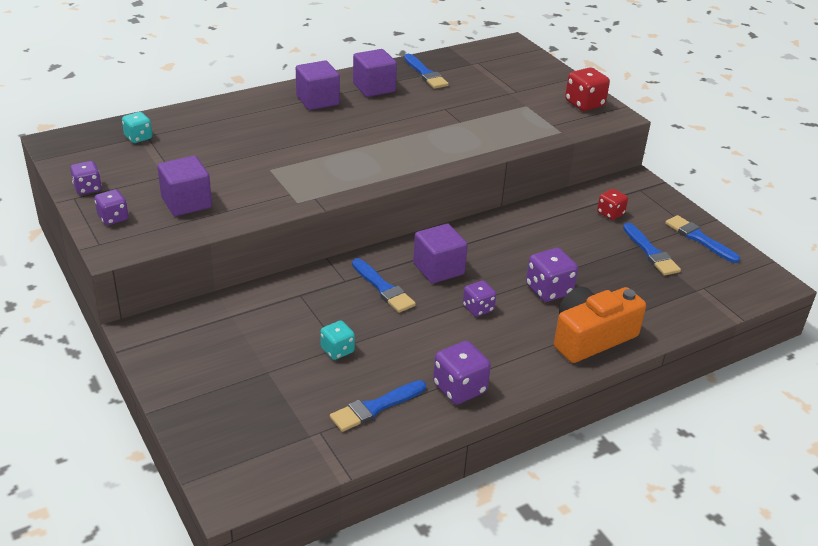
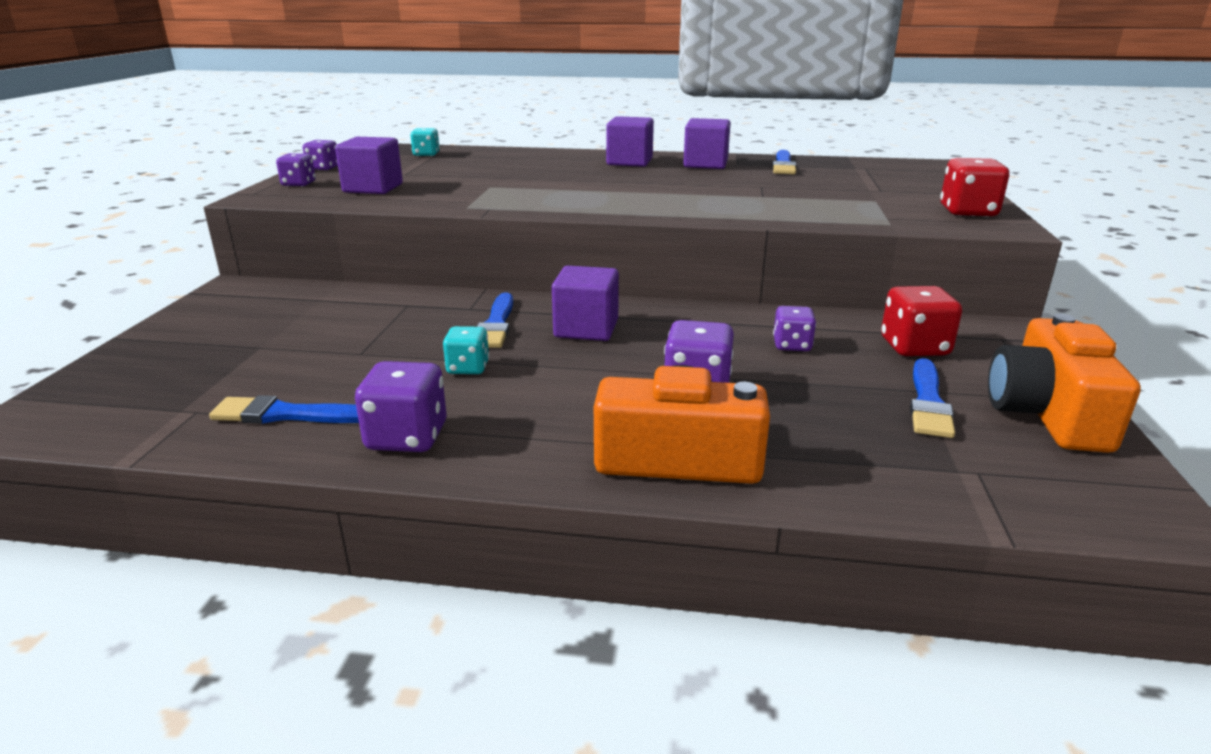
camera: 40 degrees right, 10 degrees down
(337, 350) = (352, 354): turquoise dice -> turquoise dice (468, 368)
(478, 308) = (570, 374): purple dice -> purple dice (792, 345)
(610, 213) = (914, 347): red dice -> red dice, size x1.55
(699, 238) = (1047, 413): blue brush -> orange camera

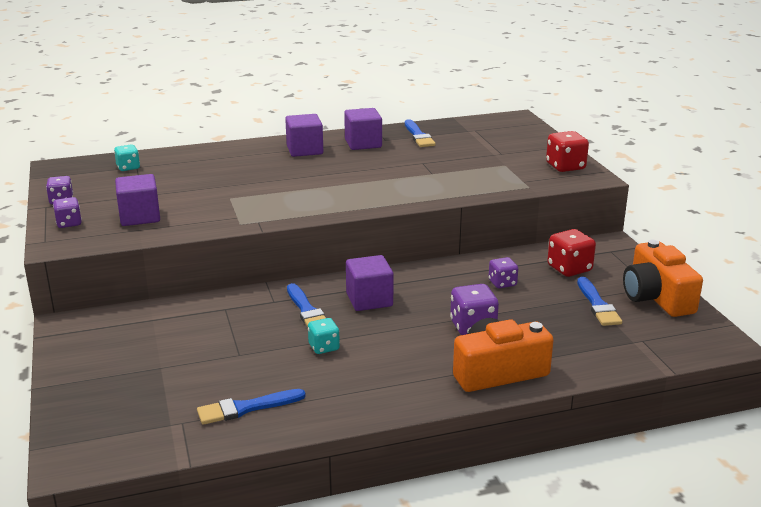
camera: 25 degrees left, 0 degrees up
(407, 437) = (338, 401): purple dice -> none

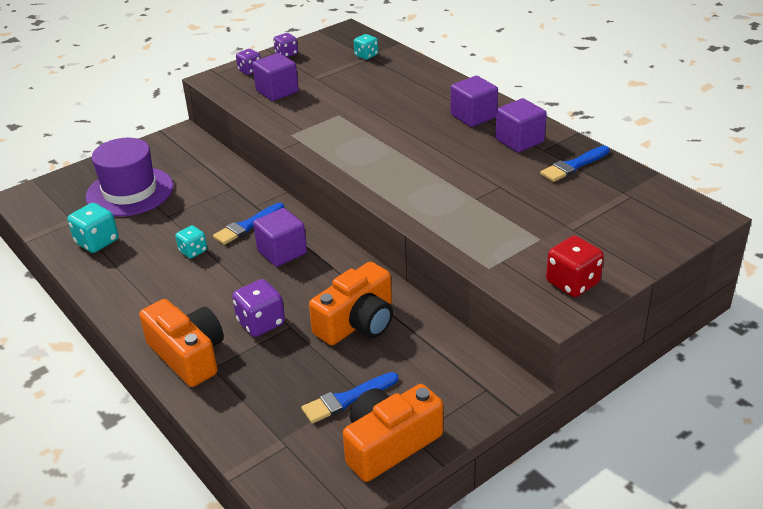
camera: 70 degrees right, 10 degrees up
(158, 373) = (130, 192): none -> purple hat
(246, 408) = (97, 242): blue brush -> turquoise dice
(502, 283) = (357, 323): purple dice -> orange camera
(569, 268) = (419, 363): red dice -> none

